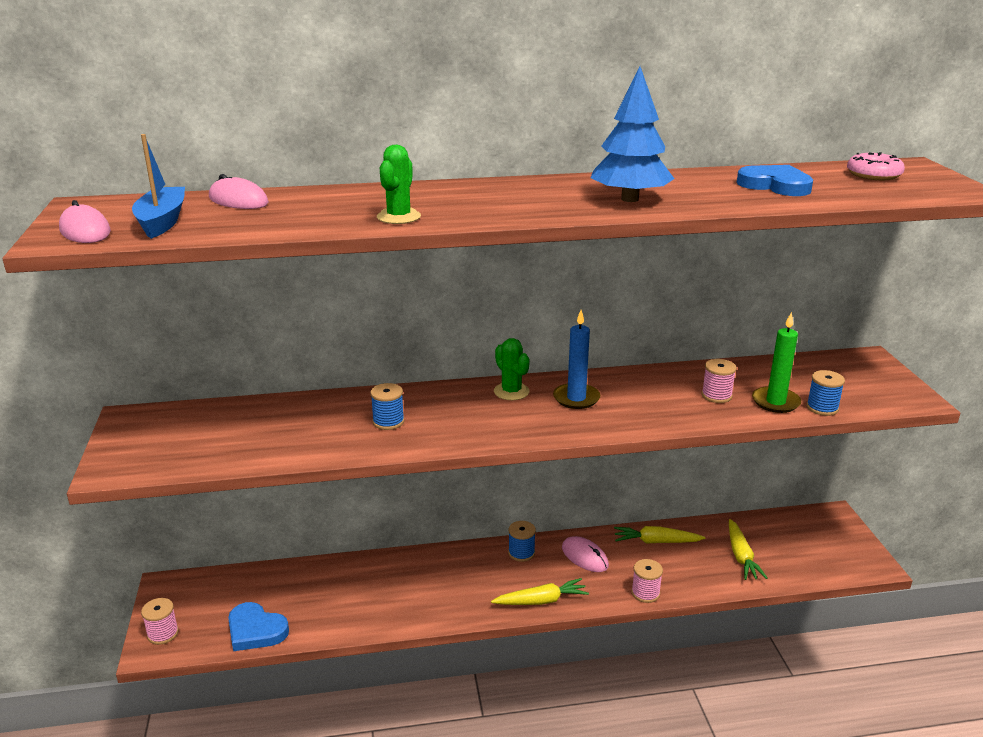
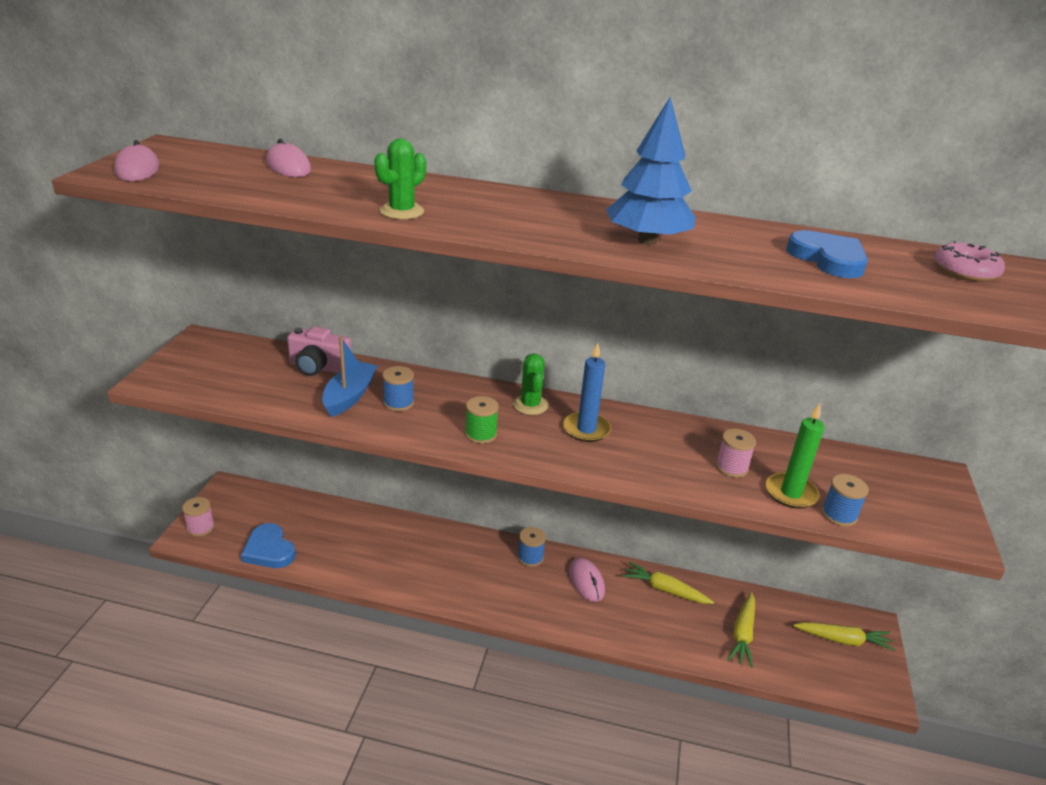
camera: 20 degrees right, 5 degrees up
(162, 222) = (204, 173): blue boat -> blue boat (349, 396)
(281, 411) = (318, 367): none -> pink camera
(488, 427) = (481, 434): none -> green spool
(541, 601) = (519, 609): yellow carrot -> yellow carrot (843, 640)
(645, 593) = (622, 637): pink spool -> none

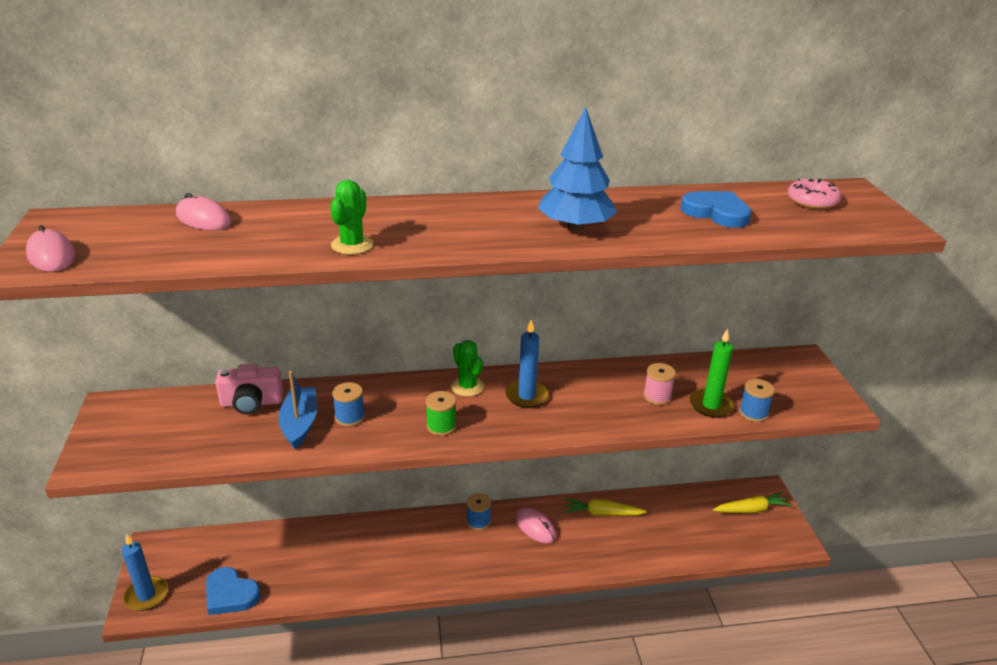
camera: 20 degrees left, 0 degrees up
(200, 527) = (146, 595): pink spool -> blue candle
(742, 634) = (677, 530): yellow carrot -> none

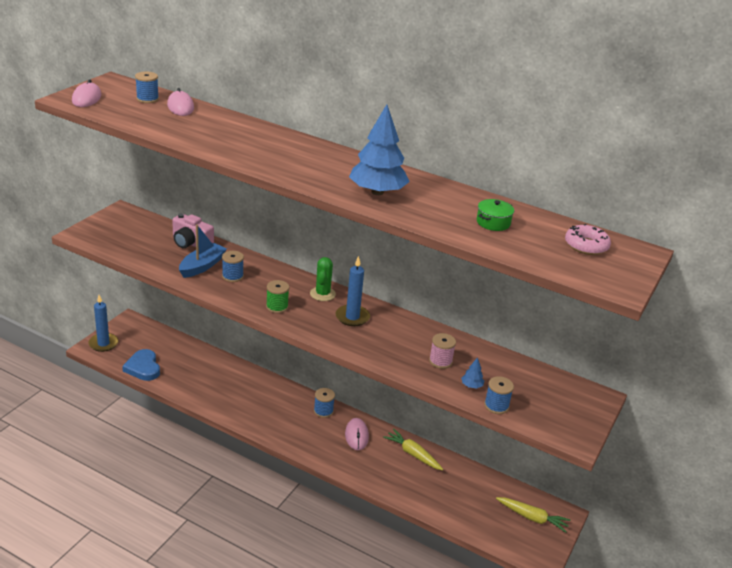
camera: 35 degrees right, 0 degrees up
(143, 225) = (147, 99): none -> blue spool
(352, 245) = (231, 149): green cactus -> none
(711, 405) = (471, 385): green candle -> blue tree
(716, 213) = (493, 223): blue heart -> green pot

